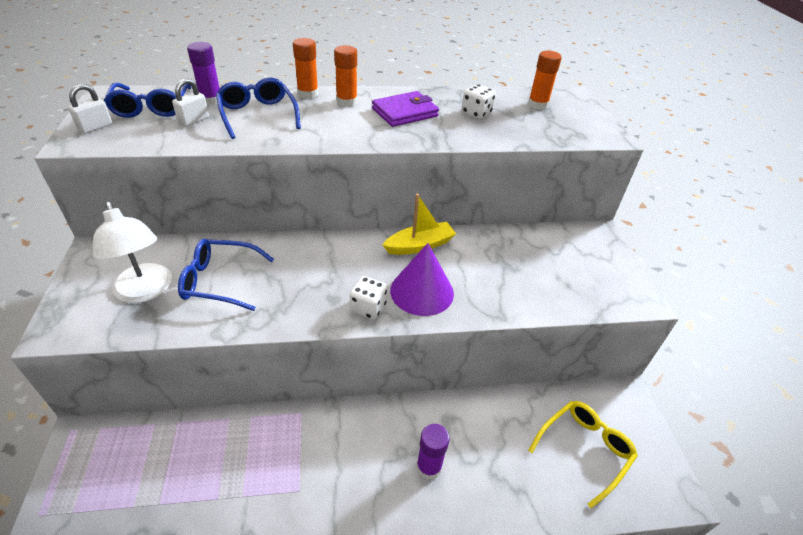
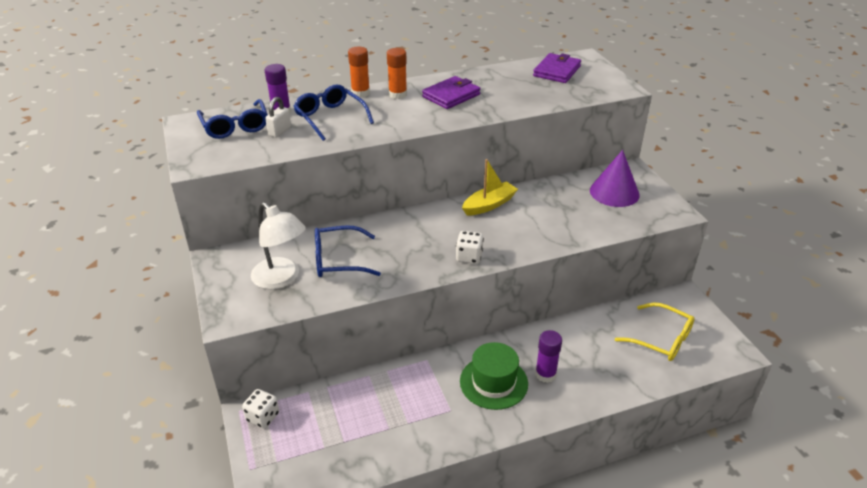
camera: 10 degrees left, 5 degrees down
(95, 127) = (201, 150): white padlock -> none
(364, 463) = (493, 382): none -> green hat
(422, 291) = (506, 238): purple cone -> purple cone (614, 192)
(476, 113) = (510, 87): white dice -> white dice (263, 417)
(537, 105) = (557, 71): orange glue stick -> purple wallet
(584, 450) = (661, 339): yellow glasses -> yellow glasses turned 90 degrees clockwise

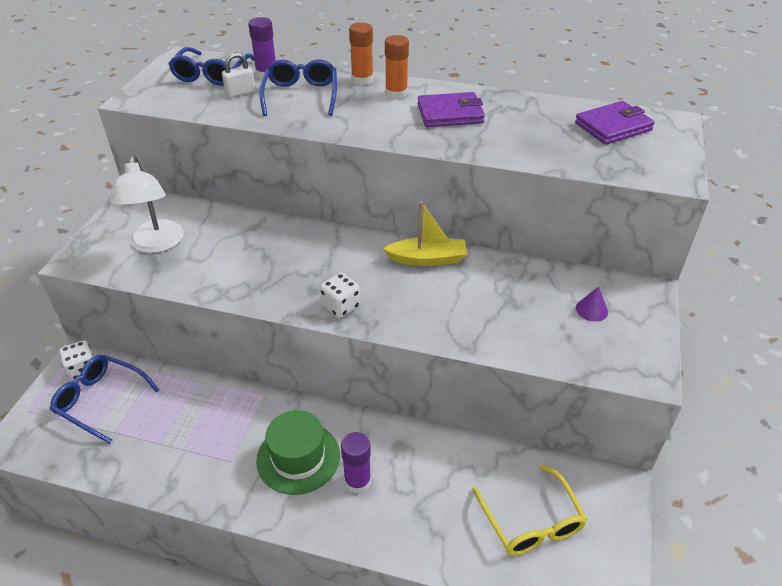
camera: 35 degrees right, 5 degrees up
(338, 260) = (221, 250): blue glasses -> blue glasses (101, 401)
(614, 192) = (592, 310): purple cone -> purple cone, size x0.47

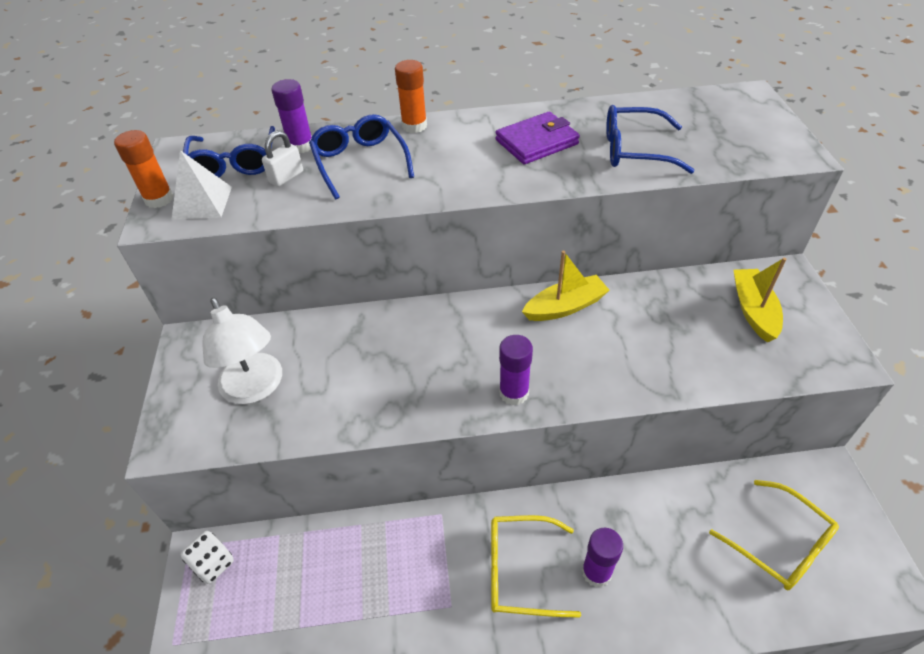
camera: 20 degrees left, 5 degrees up
(101, 401) = (259, 594): blue glasses -> blue glasses (635, 150)
(171, 95) = (202, 202): none -> white pyramid
(298, 457) = (521, 571): green hat -> yellow glasses
(341, 306) = (514, 393): white dice -> purple glue stick
(396, 93) = (463, 133): orange glue stick -> orange glue stick (159, 199)
(592, 310) = (753, 310): purple cone -> yellow boat
(613, 127) = (702, 115): purple wallet -> none

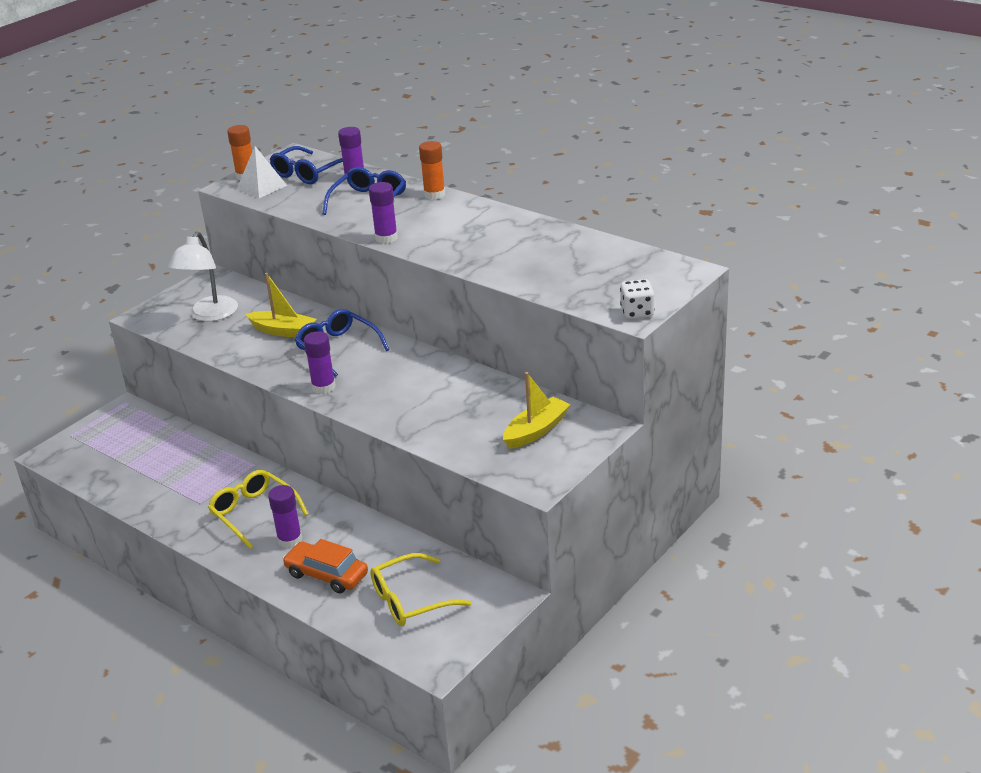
camera: 45 degrees right, 15 degrees down
(213, 564) = (125, 415): white dice -> white dice (637, 312)
(286, 177) = (320, 192): white padlock -> none
(450, 191) = (386, 238): none -> purple glue stick
(536, 142) = (485, 235): purple wallet -> none
(565, 307) = (425, 366): yellow boat -> yellow boat (283, 331)
(635, 150) = (533, 266): blue glasses -> blue glasses (338, 349)
(682, 581) = (327, 574): none -> orange car
(779, 544) = (411, 600): yellow glasses -> yellow glasses turned 60 degrees clockwise

